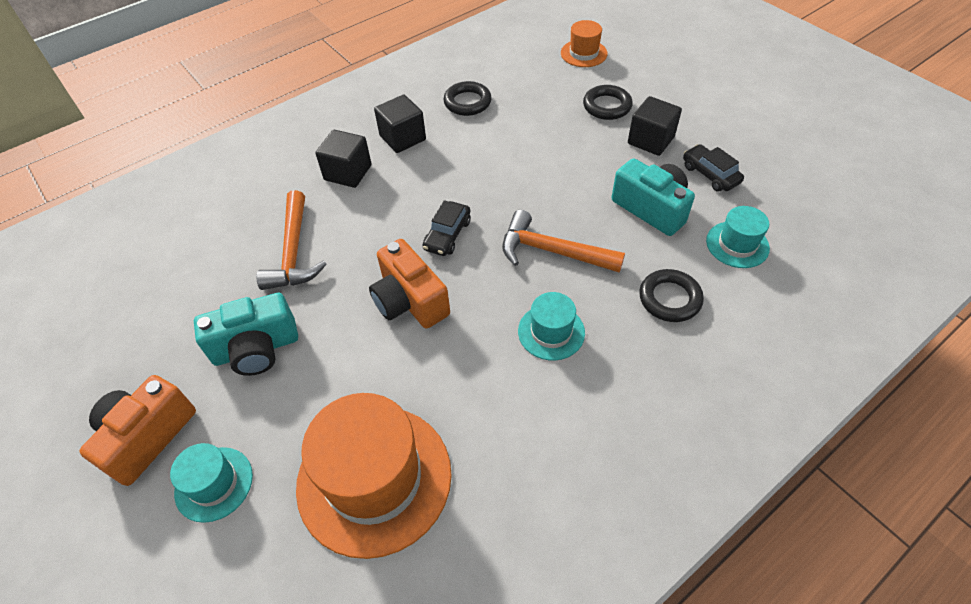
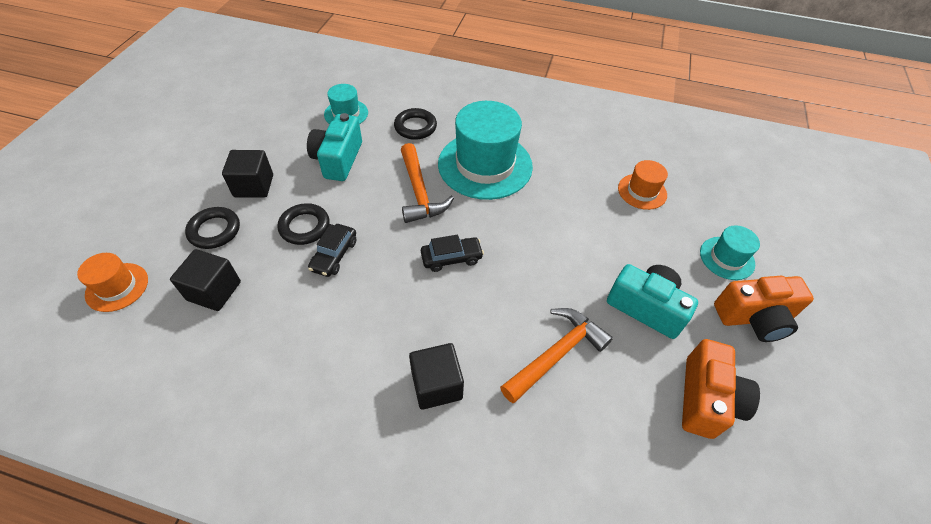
camera: 130 degrees left, 0 degrees up
(374, 478) = (642, 191): orange hat -> orange hat, size x0.50
(402, 138) = (354, 370): black cube -> black cube (214, 291)
(410, 301) = (527, 244): orange camera -> orange camera (706, 399)
(467, 102) = (260, 346): black ring -> black ring (304, 227)
(551, 332) = (485, 165): turquoise hat -> turquoise hat, size x2.01
(710, 174) = (280, 143): black car -> black car (334, 255)

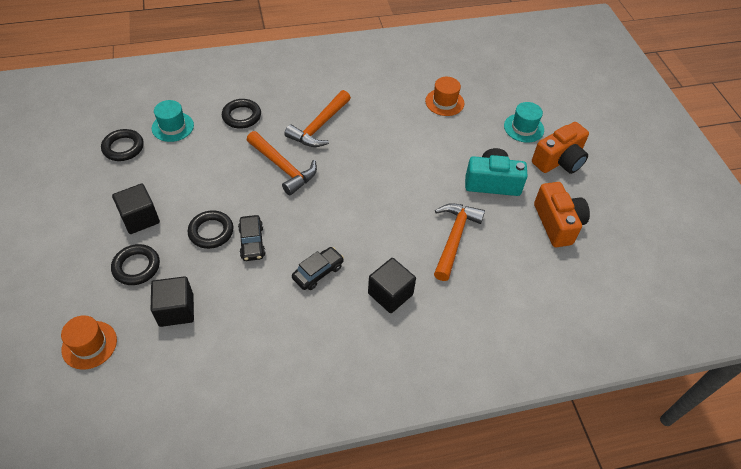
camera: 30 degrees left, 0 degrees up
(290, 116) = (123, 148): none -> black ring
(338, 159) = (196, 168): turquoise camera -> none
(451, 258) = (342, 206): black car -> black car (318, 272)
(485, 165) = (319, 126): turquoise hat -> orange hammer

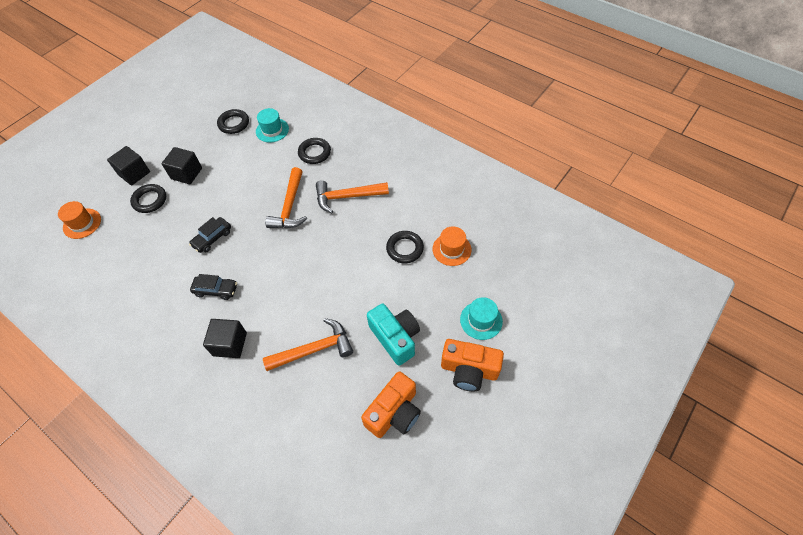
camera: 55 degrees right, 5 degrees up
(176, 310) = (132, 242): black cube -> black cube (134, 173)
(211, 232) = (204, 213): black ring -> black ring (405, 249)

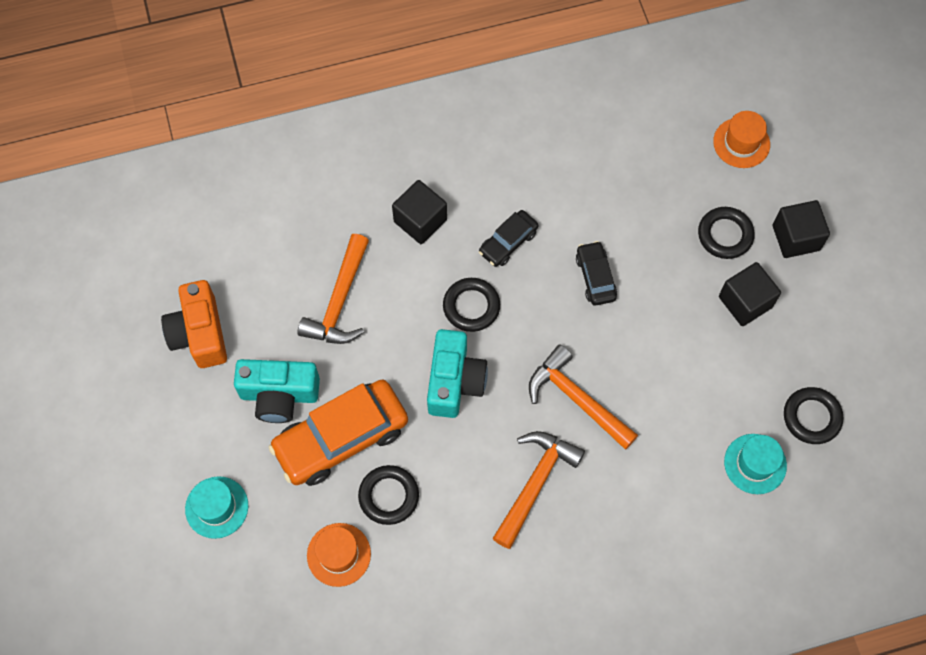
camera: 125 degrees right, 10 degrees up
(314, 153) = (657, 494): black ring -> black ring (471, 306)
(320, 261) = (454, 381): none -> turquoise camera
(393, 290) = (341, 438): none -> orange car
(469, 370) = (174, 444): orange camera -> none

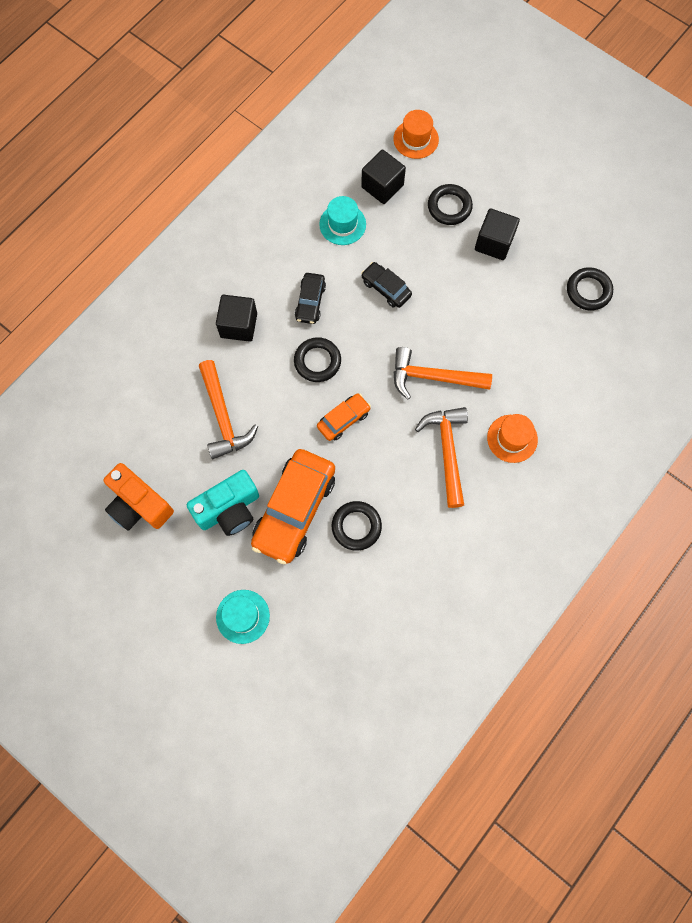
camera: 35 degrees left, 5 degrees up
(338, 554) = (352, 589): orange hat -> orange hat (512, 438)
(454, 381) = (343, 419): turquoise camera -> orange car
(755, 464) = (575, 344): turquoise hat -> turquoise hat (342, 224)
(796, 237) = (495, 180): black cube -> black cube (382, 186)

